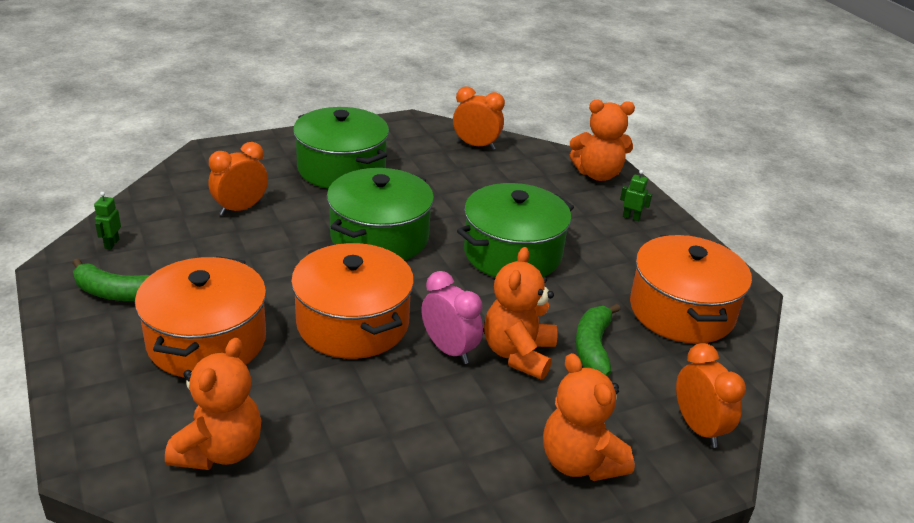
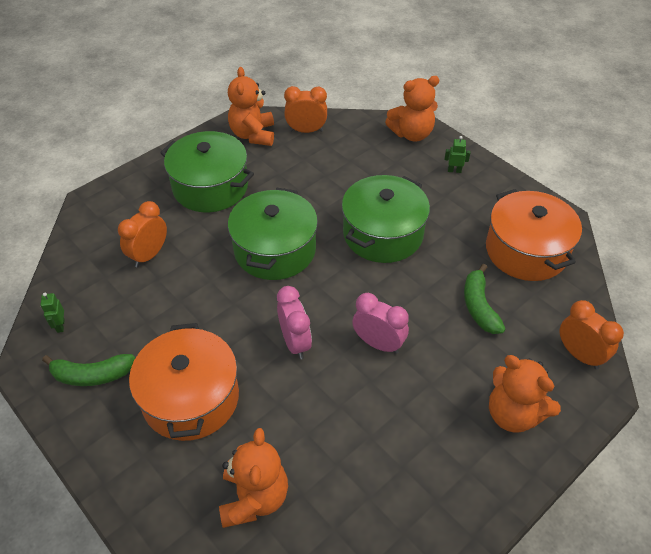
camera: 15 degrees left, 15 degrees up
(352, 323) = (295, 342): orange pot -> pink clock
(518, 354) = (429, 330): orange teddy bear -> orange teddy bear (253, 135)

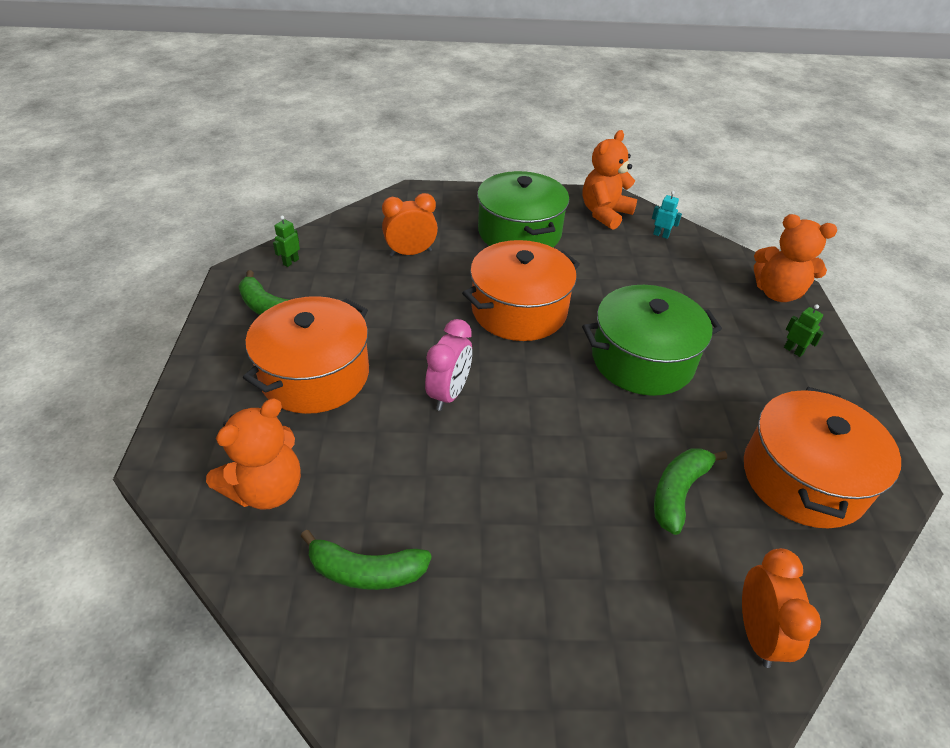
camera: 40 degrees right, 5 degrees down
(275, 250) = (519, 310): green pot -> orange pot
(306, 131) = (661, 235): orange clock -> turquoise robot
(371, 491) = (366, 571): none -> green banana
(378, 344) = (526, 449): pink clock -> none
(513, 414) = (598, 626): orange teddy bear -> none

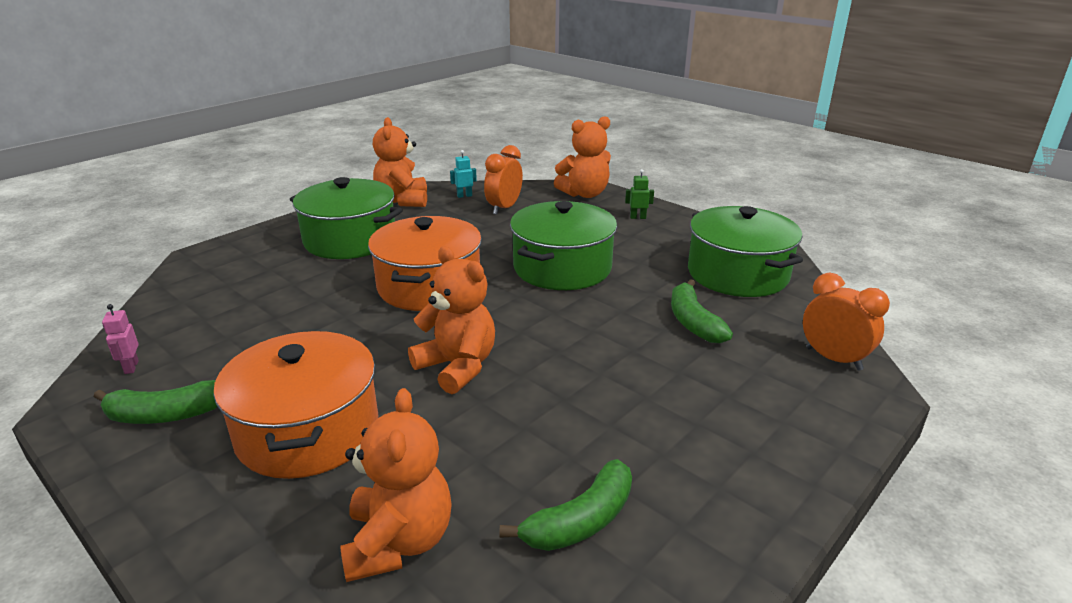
camera: 45 degrees left, 15 degrees down
(291, 262) = (131, 367): green robot -> pink robot
(411, 253) = (266, 297): orange clock -> orange clock (504, 208)
(449, 393) = (457, 367): pink clock -> orange teddy bear
(803, 478) = (737, 274): orange pot -> green pot

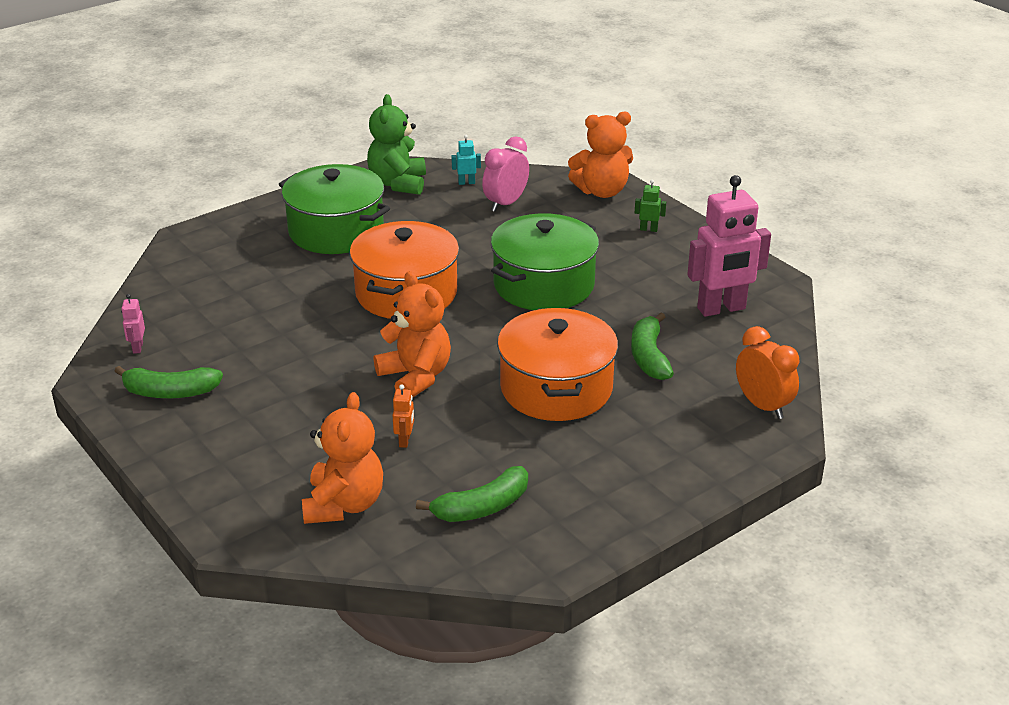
camera: 10 degrees right, 5 degrees up
(308, 431) = (283, 418): orange pot -> orange pot (556, 388)
(403, 200) = (398, 183): orange teddy bear -> green teddy bear
(461, 442) = (405, 441): none -> orange robot
(504, 208) = (505, 204): orange clock -> pink clock
(737, 274) = (721, 309): green pot -> pink robot

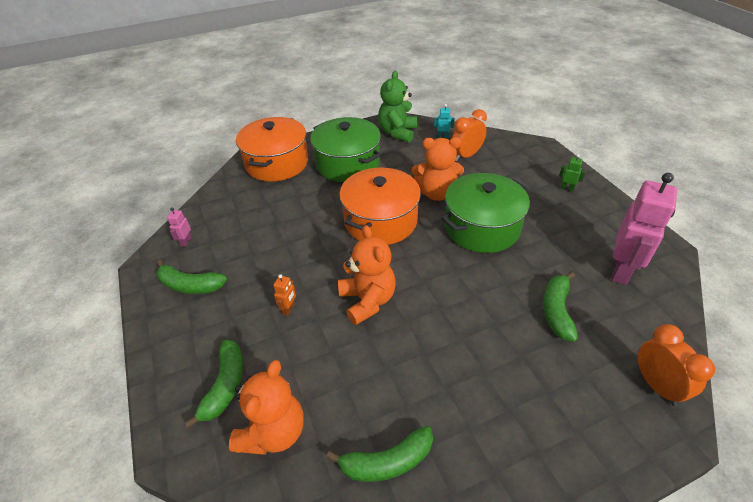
camera: 15 degrees right, 10 degrees up
(267, 476) = (225, 385): none -> green banana
(405, 441) = (342, 367): orange robot -> orange robot (289, 309)
(505, 204) = (466, 155): pink clock -> orange clock
(556, 388) = (475, 332): orange pot -> orange pot (277, 163)
(602, 191) = (535, 153): orange teddy bear -> orange teddy bear (436, 193)
(721, 309) = (621, 271): pink robot -> pink robot turned 60 degrees counterclockwise

